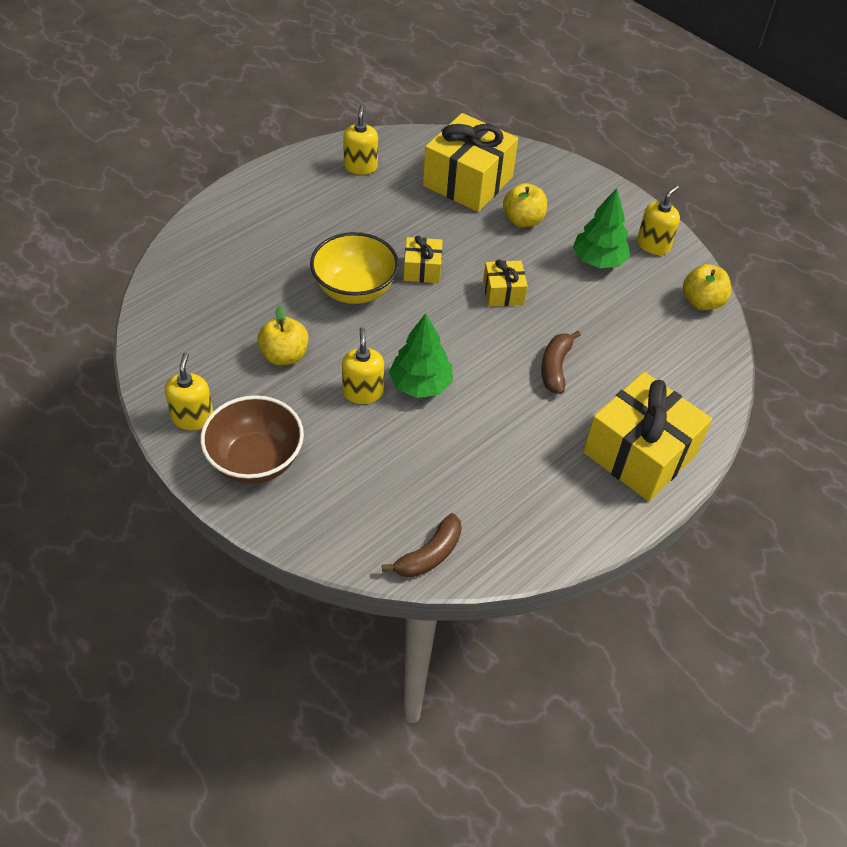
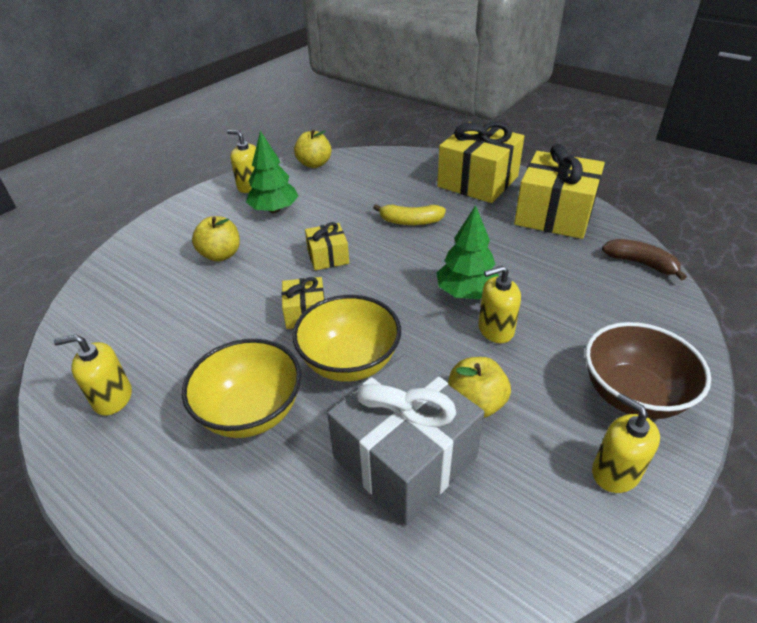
camera: 95 degrees left, 10 degrees down
(193, 418) = (615, 472): yellow soap dispenser -> yellow soap dispenser turned 60 degrees clockwise
(252, 305) = (405, 457): none -> grey gift
(323, 232) = (251, 412): none -> yellow bowl
(468, 181) = (154, 298): yellow gift -> yellow gift (554, 214)
(555, 367) = (410, 222): brown banana -> yellow banana

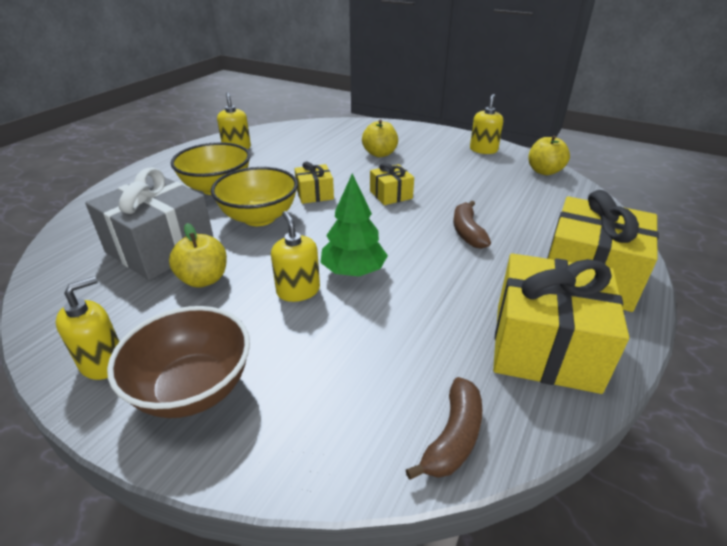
camera: 80 degrees right, 5 degrees down
(274, 210) = (451, 164): green tree -> none
(410, 222) = (467, 232): yellow banana -> brown banana

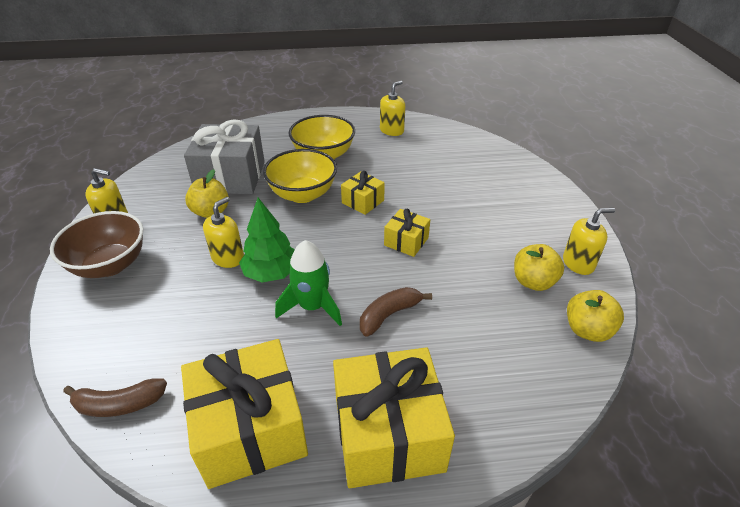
camera: 55 degrees right, 5 degrees up
(379, 154) = (475, 201): yellow apple -> yellow apple (533, 282)
(422, 264) = (312, 306): none -> green rocket

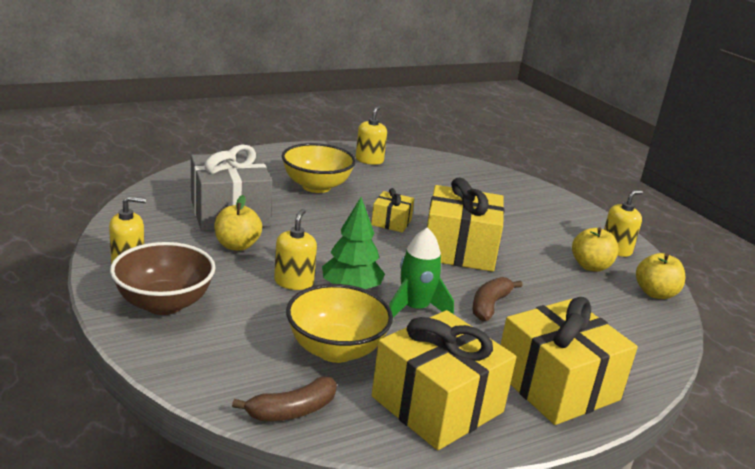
camera: 25 degrees left, 15 degrees down
(303, 194) = (324, 221): yellow bowl -> yellow bowl (336, 350)
(406, 241) = (459, 249): yellow gift -> yellow gift, size x2.01

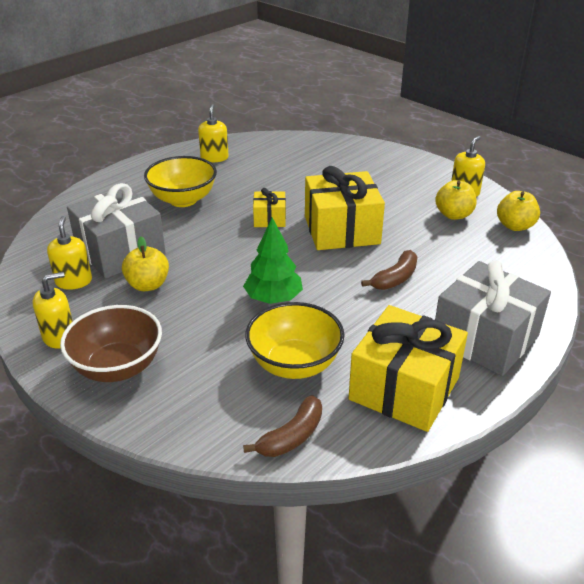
camera: 15 degrees left, 10 degrees up
(294, 282) = (220, 307): yellow soap dispenser -> yellow soap dispenser (74, 281)
(415, 309) = (337, 302): green rocket -> none
(490, 305) = (395, 278): brown banana -> brown banana turned 150 degrees counterclockwise
(556, 385) = (485, 338): yellow gift -> grey gift

